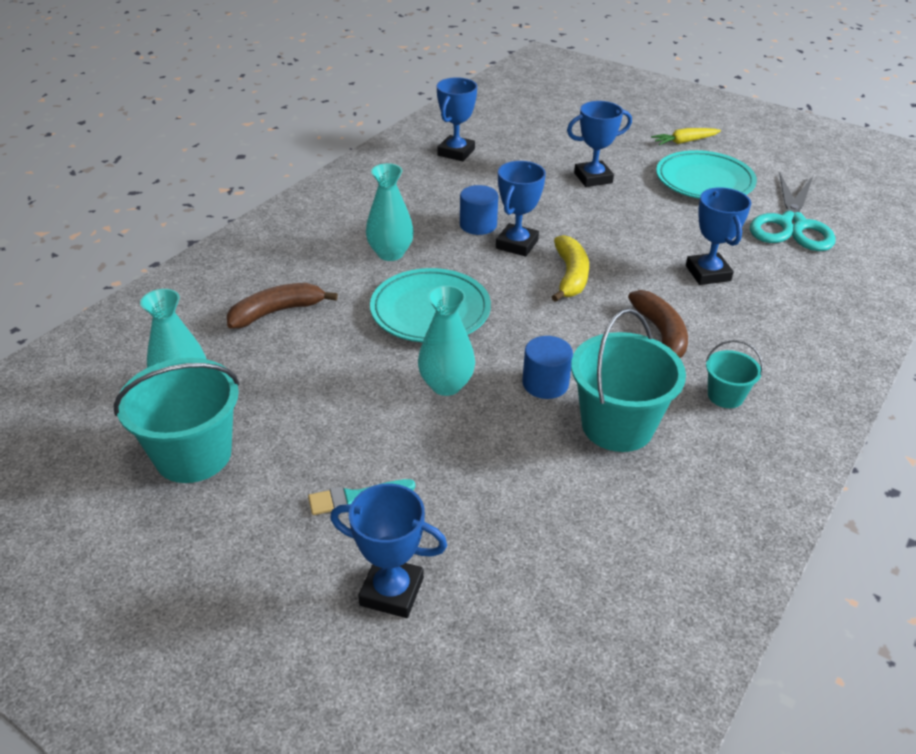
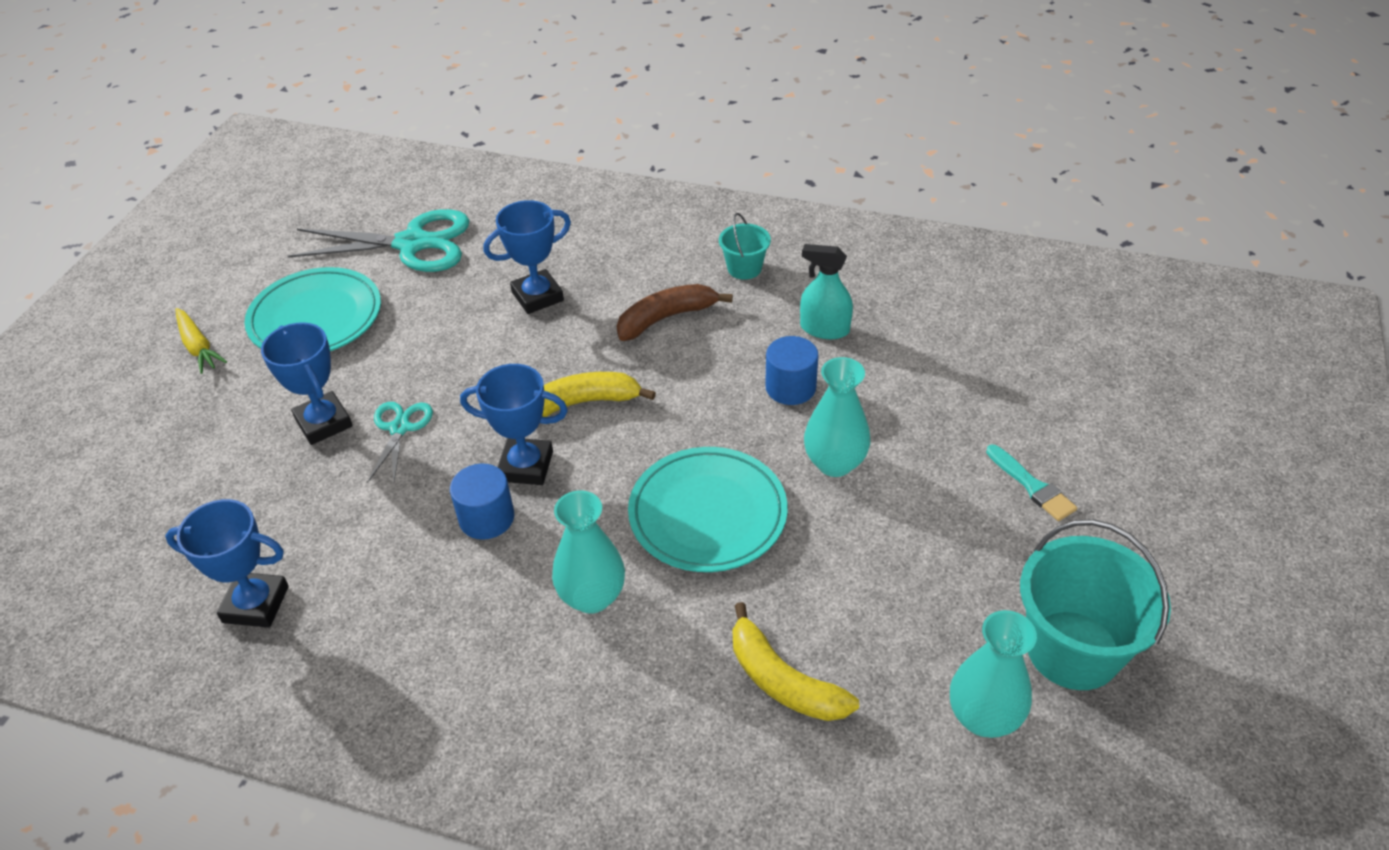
camera: 105 degrees left, 5 degrees up
(277, 312) = (783, 681): brown banana -> yellow banana
(391, 591) = (1110, 429): blue trophy -> none
(576, 203) = (399, 428): none -> turquoise scissors
(617, 426) = (824, 329): turquoise bucket -> turquoise spray bottle

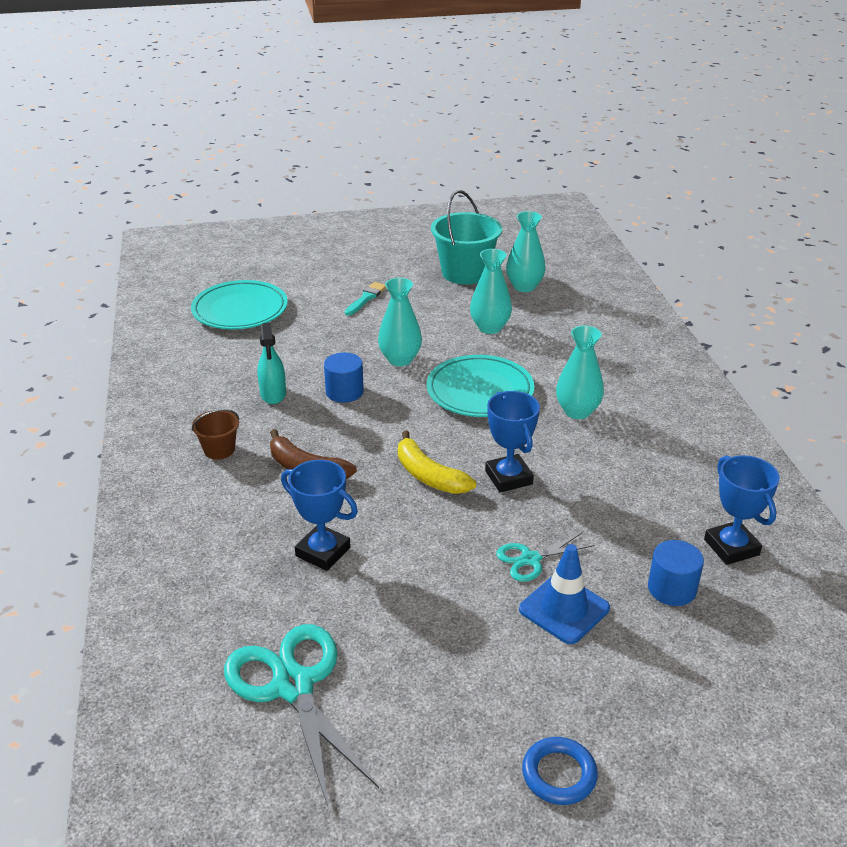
camera: 120 degrees left, 10 degrees down
(198, 347) = (559, 774): yellow carrot -> blue ring
(316, 318) = (452, 698): turquoise plate -> turquoise plate (240, 310)
(323, 423) = (564, 609): blue trophy -> blue traffic cone
(486, 518) = (565, 476): blue cylinder -> blue cylinder (671, 589)
(744, 268) = (219, 450): turquoise bucket -> brown bucket
(783, 681) = (562, 338): yellow banana -> none
(866, 600) = (490, 328): none -> turquoise vase

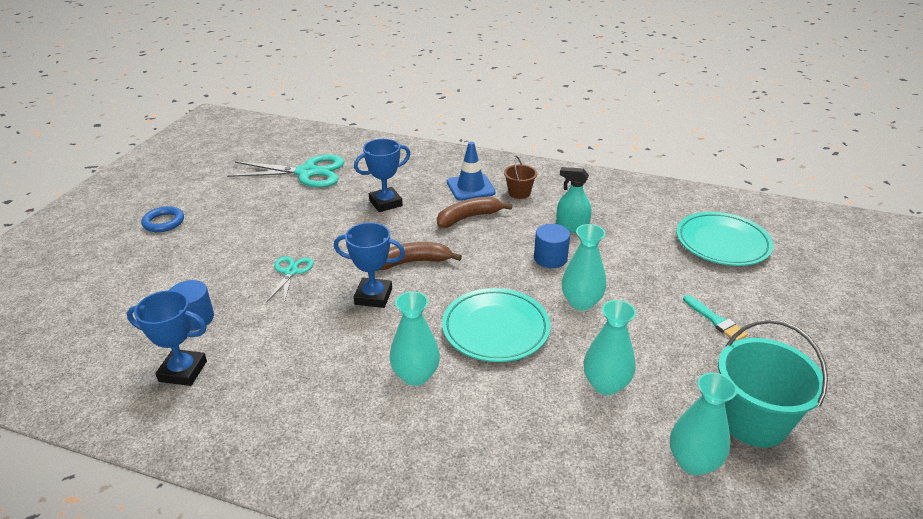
camera: 120 degrees right, 0 degrees up
(429, 475) = (412, 262): yellow banana -> brown banana
(564, 609) = (241, 267): blue traffic cone -> blue traffic cone (470, 187)

